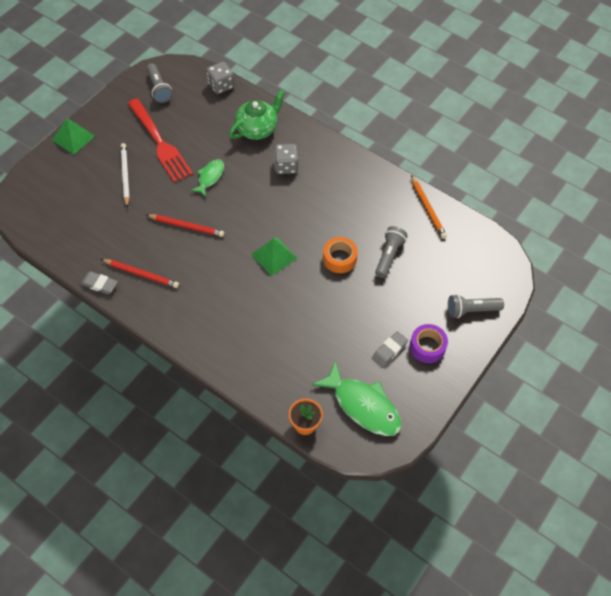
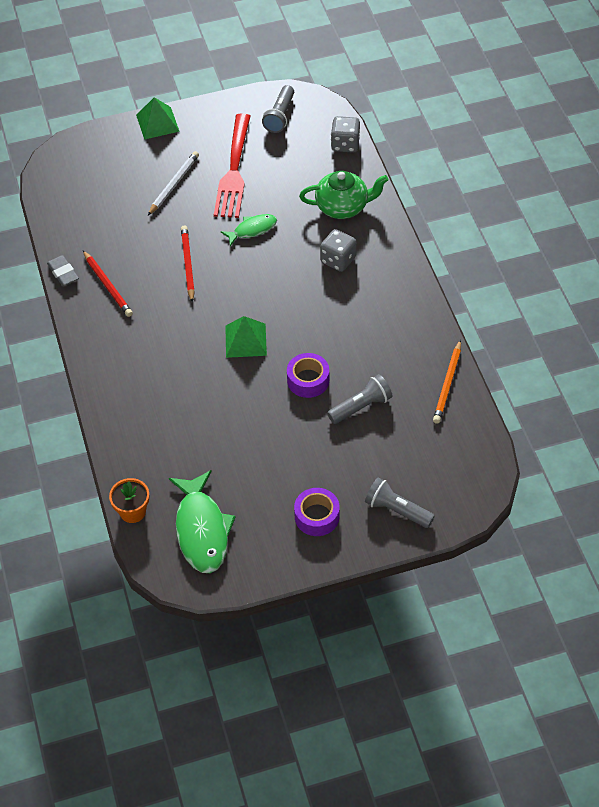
camera: 40 degrees right, 5 degrees down
(186, 226) = (188, 264): red pencil -> red pencil turned 150 degrees counterclockwise
(339, 258) = (308, 380): orange tape -> purple tape
(389, 350) = (275, 496): grey eraser -> none

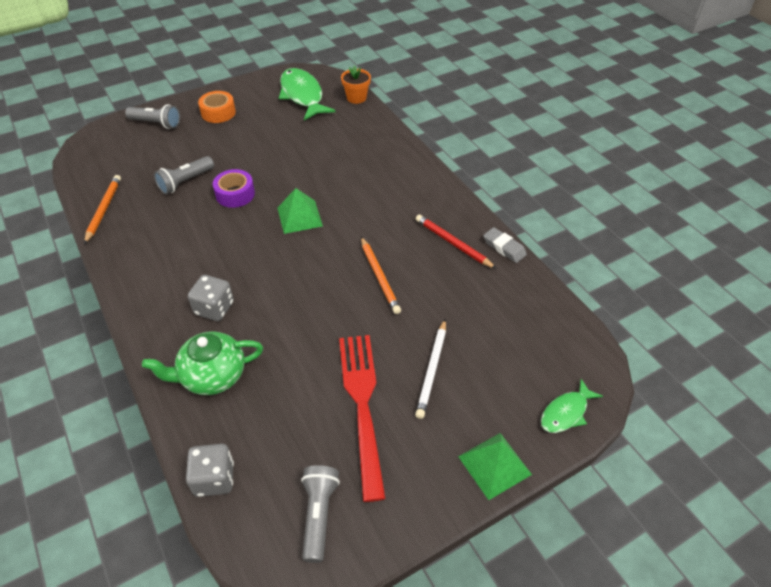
camera: 165 degrees right, 5 degrees down
(188, 264) = (379, 277): red pencil -> orange pencil
(252, 230) = (319, 327): green fish -> green fish (566, 412)
(317, 516) = (218, 112): purple tape -> orange tape

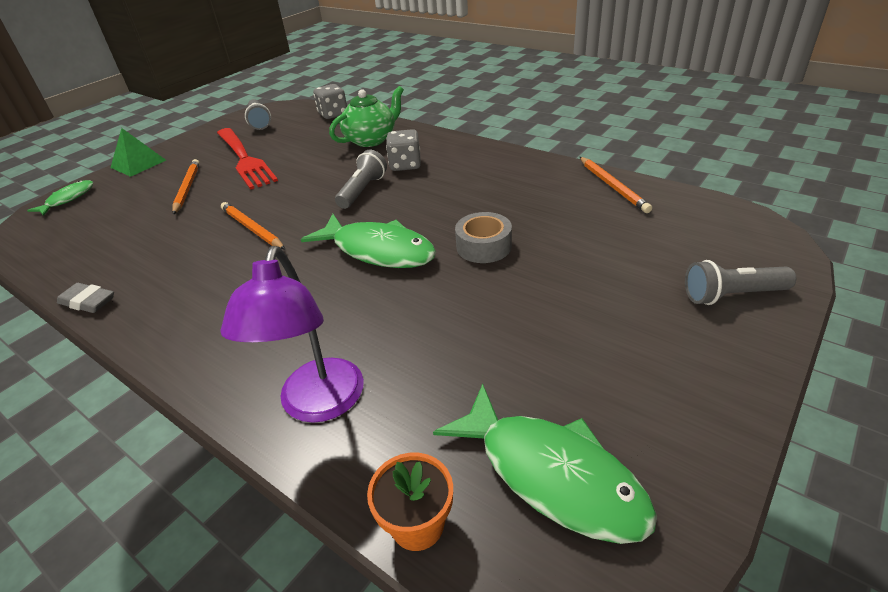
camera: 160 degrees right, 10 degrees down
(185, 182) = (564, 238): grey flashlight -> grey flashlight (362, 190)
(218, 112) = (667, 355): orange tape -> none
(235, 194) = (484, 246): purple tape -> grey tape
(299, 216) = (378, 250): green pyramid -> green fish
(375, 142) = (318, 405): none -> purple lamp
(432, 370) = (187, 188): white pencil -> orange pencil
(453, 243) = (161, 285): red pencil -> none

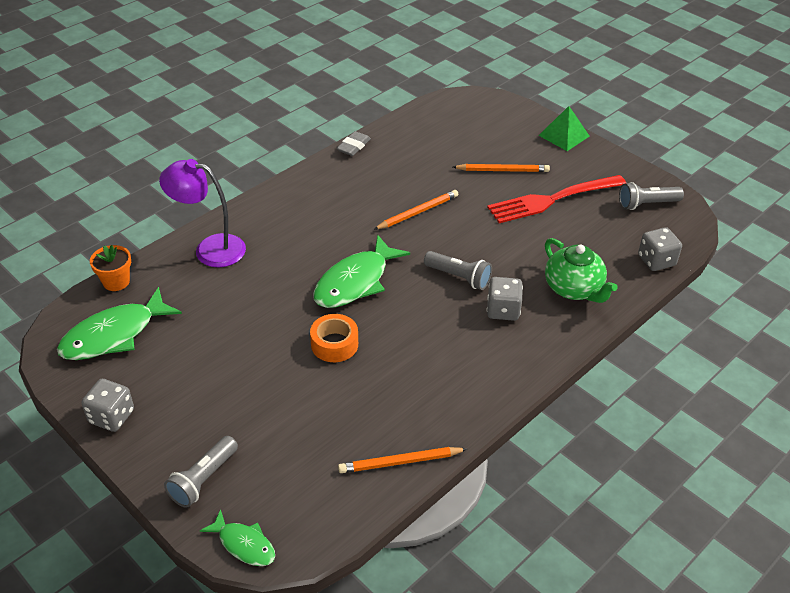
camera: 95 degrees right, 5 degrees up
(68, 199) = (506, 109): green fish -> green fish (244, 544)
(484, 246) = (334, 344): grey tape -> orange tape
(711, 414) = (111, 416): none -> grey dice
(732, 295) = (203, 479): grey flashlight -> grey flashlight turned 150 degrees counterclockwise

